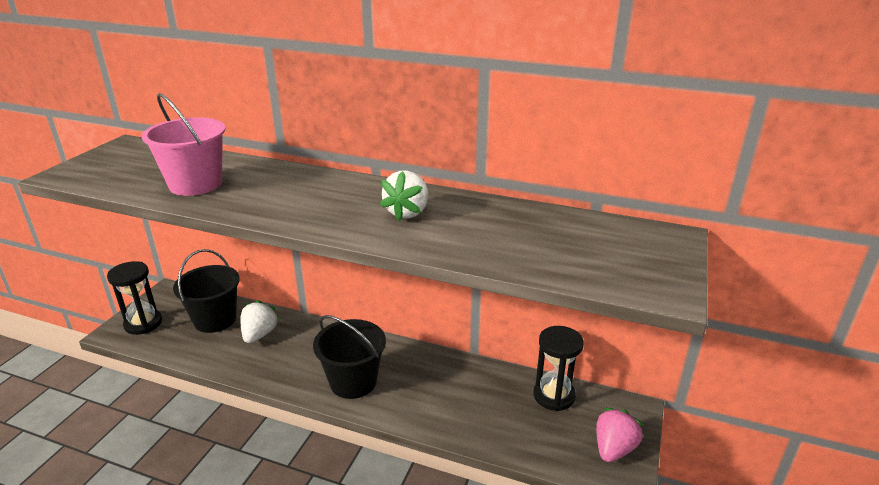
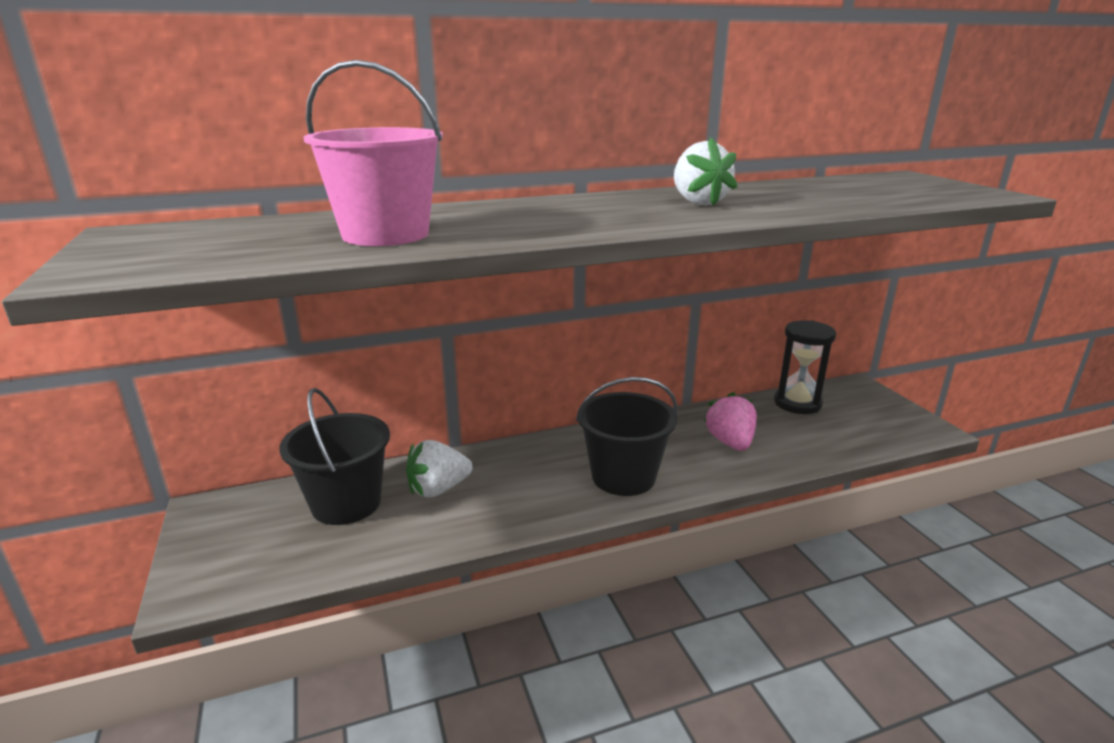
camera: 40 degrees left, 5 degrees down
(143, 323) = (229, 559): black hourglass -> none
(259, 334) = (438, 489): white strawberry -> white strawberry turned 90 degrees counterclockwise
(614, 449) = (893, 416): pink strawberry -> pink strawberry (730, 442)

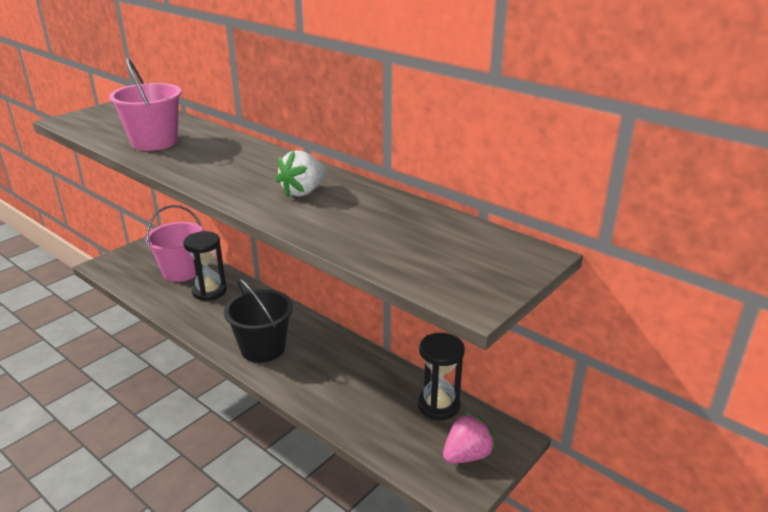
camera: 60 degrees right, 5 degrees up
(346, 503) = (181, 271): black bucket -> pink bucket
(438, 489) = (209, 291): white strawberry -> black hourglass
(730, 442) = (341, 382): pink strawberry -> pink strawberry (467, 455)

